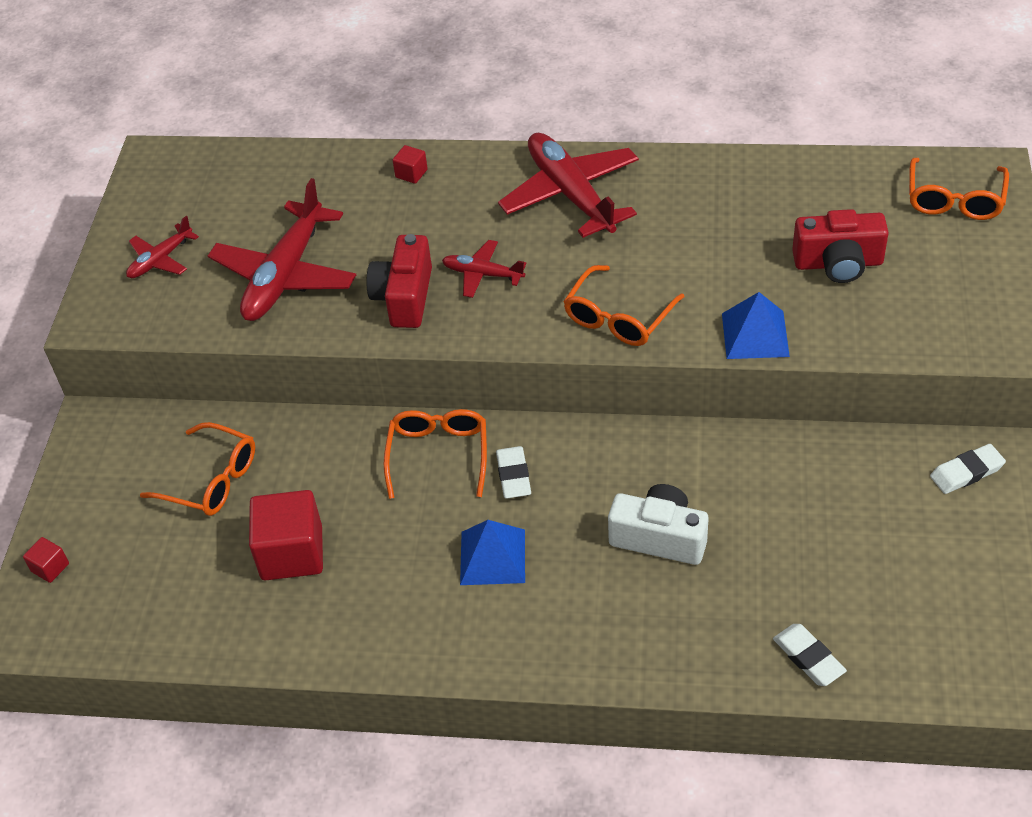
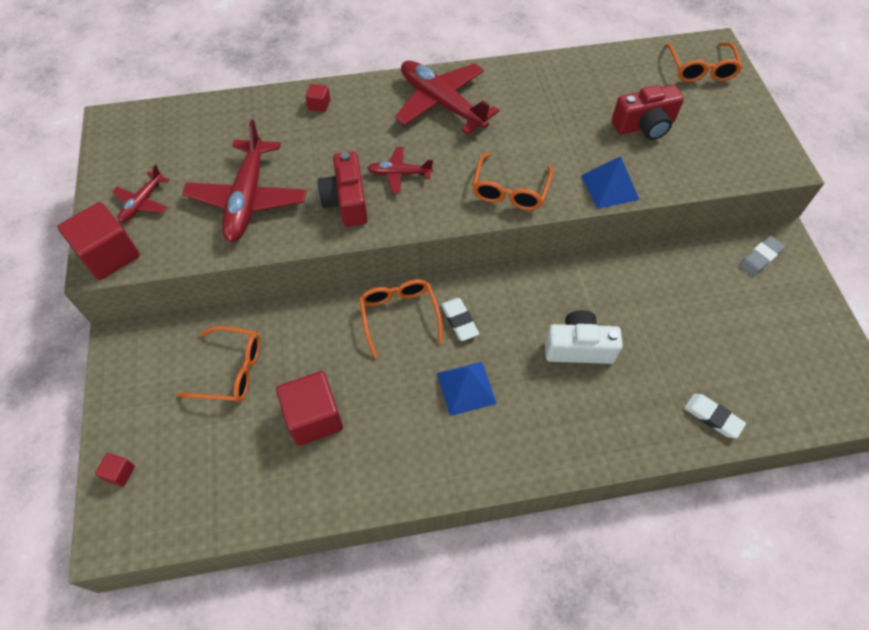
camera: 20 degrees left, 10 degrees up
(105, 313) = (109, 255): none -> red cube
(966, 472) = (760, 258): white eraser -> grey eraser

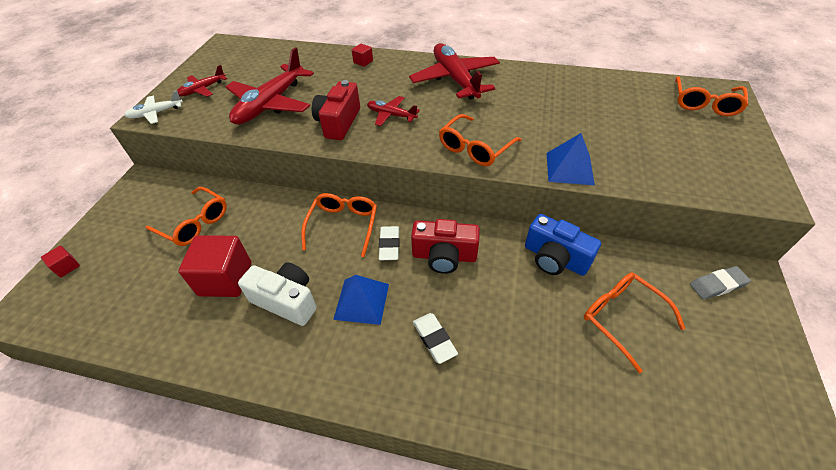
camera: 25 degrees right, 10 degrees down
(109, 255) = (156, 113): red cube -> white plane
(578, 347) = (484, 303): white camera -> white camera (286, 301)
(619, 280) = (555, 258): none -> blue camera
(644, 126) = (627, 131): red camera -> red camera (444, 256)
(696, 318) = (621, 318): none -> orange glasses
(712, 417) = (598, 425): white eraser -> white eraser (434, 339)

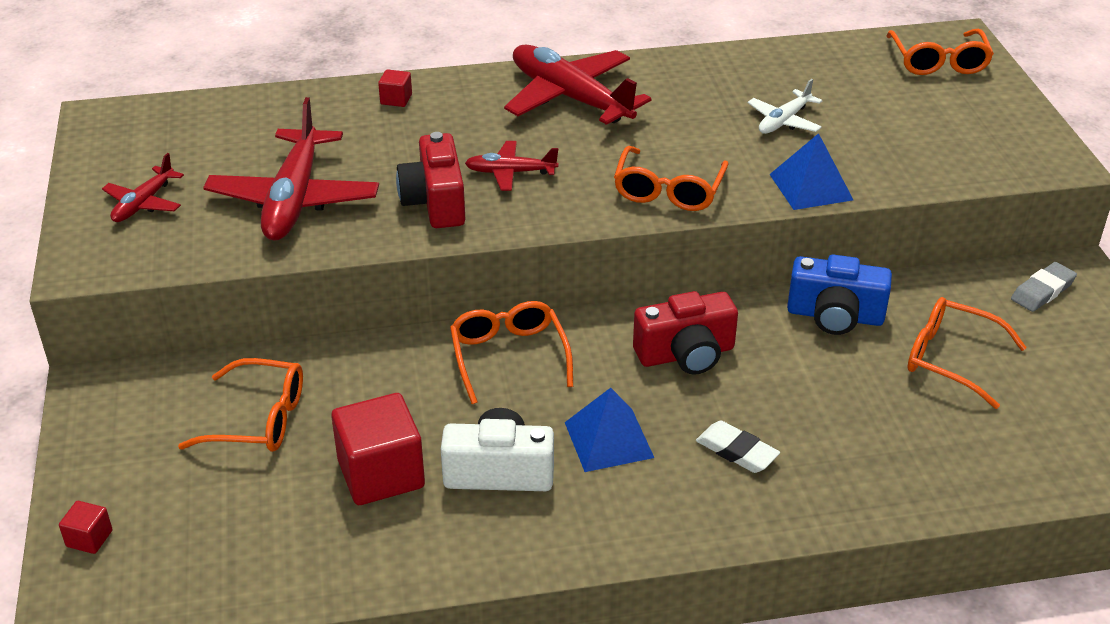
camera: 25 degrees left, 10 degrees down
(156, 113) = (96, 259): white plane -> white plane (784, 121)
(389, 245) = (598, 362): white eraser -> none

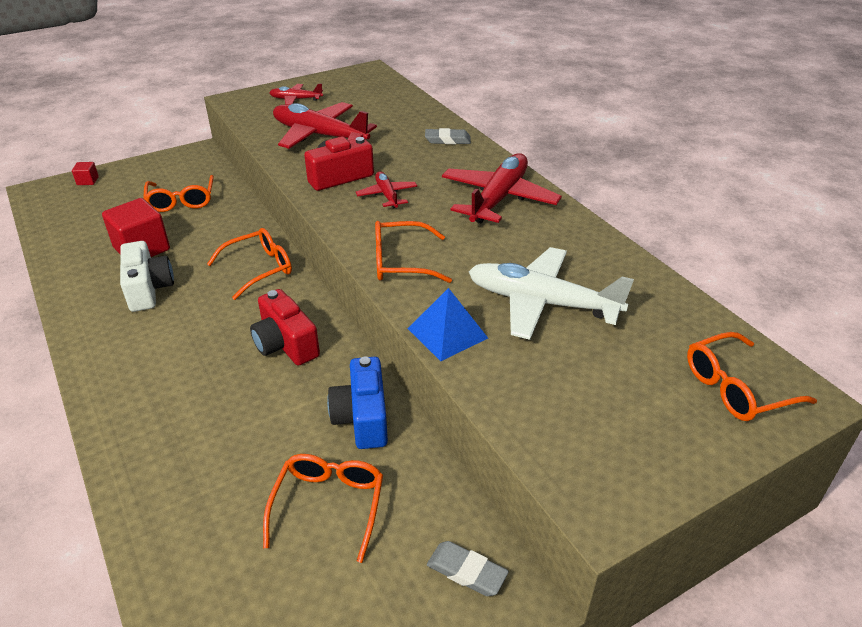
camera: 70 degrees right, 0 degrees up
(294, 199) = (319, 135): red plane -> red plane turned 45 degrees clockwise
(396, 99) = (447, 140): red cube -> grey eraser
(608, 440) = (185, 326): blue pyramid -> none
(736, 451) = (182, 389): white eraser -> none
(784, 121) = (541, 303): white plane -> white plane, size x1.95

